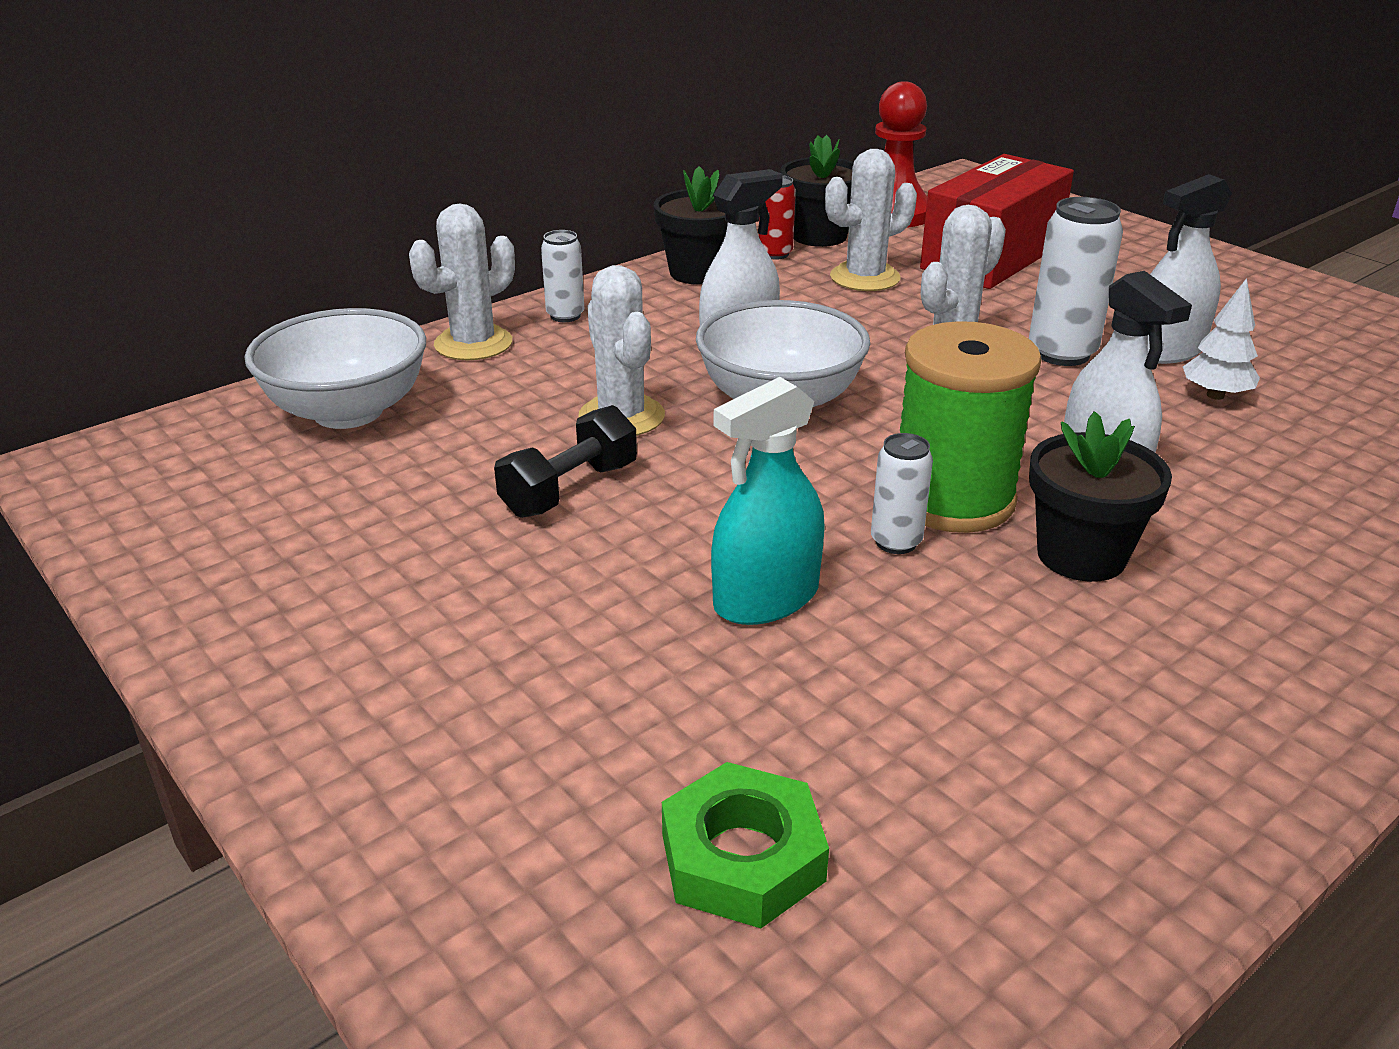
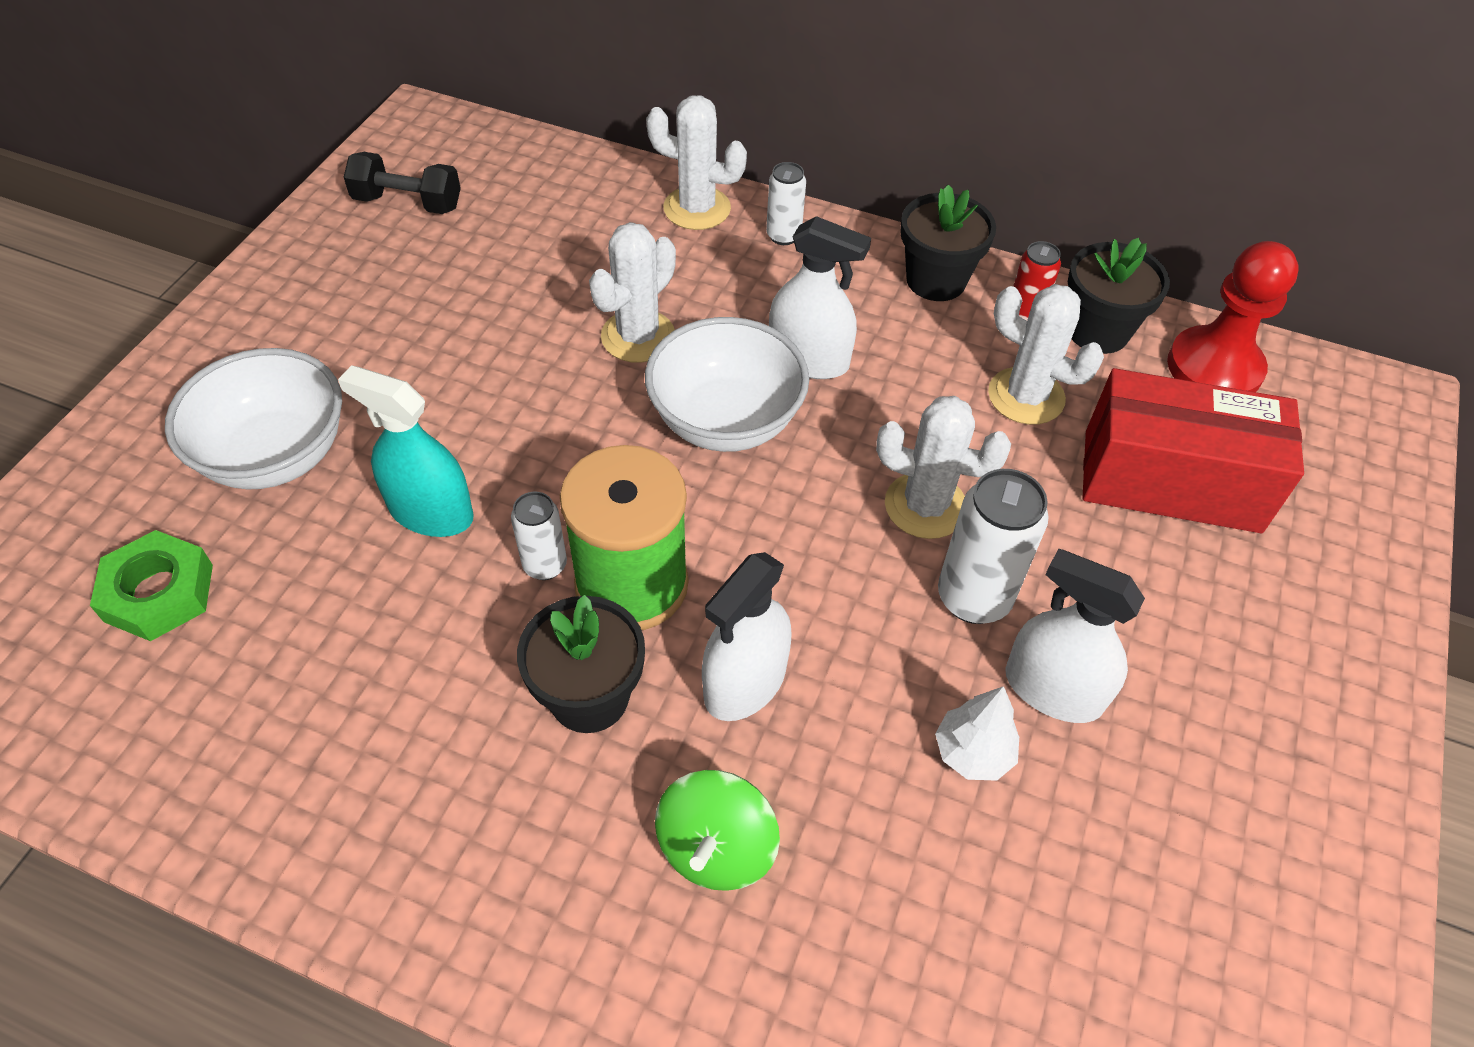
camera: 60 degrees right, 20 degrees up
(348, 411) = (554, 197): white bowl -> white bowl (276, 455)
(569, 490) = (515, 352): black dumbbell -> black dumbbell (408, 203)
(1278, 530) = (716, 848): none -> green spinning top

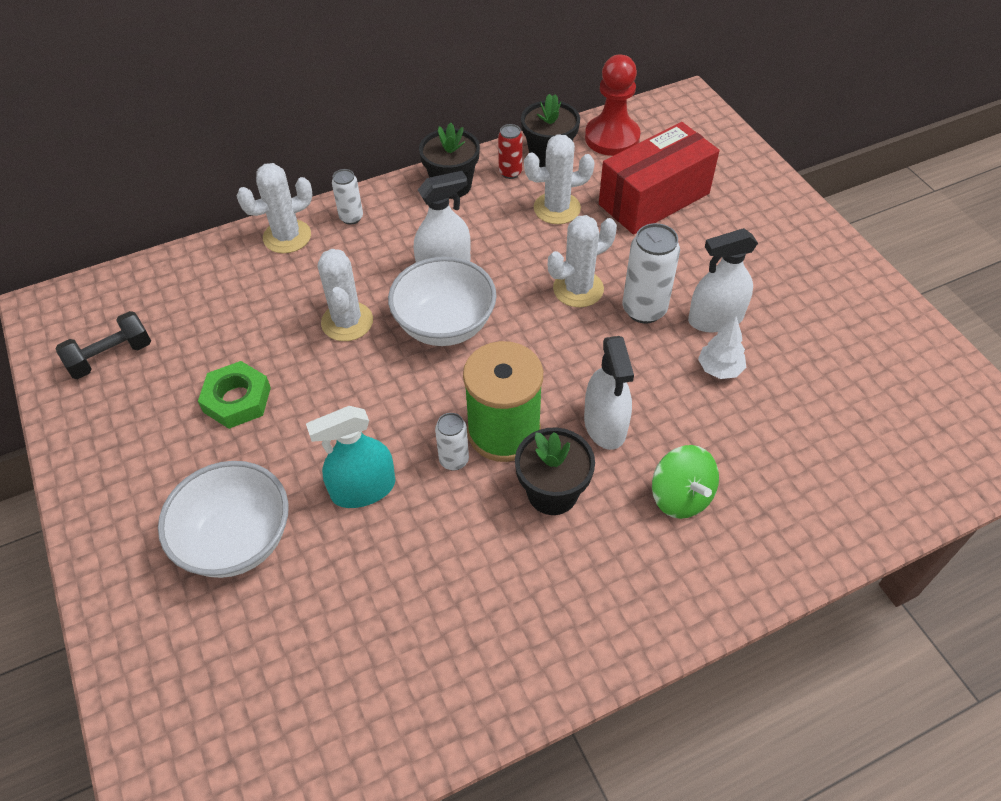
camera: 45 degrees left, 0 degrees up
(159, 592) = (276, 658): green nut -> green nut (237, 399)

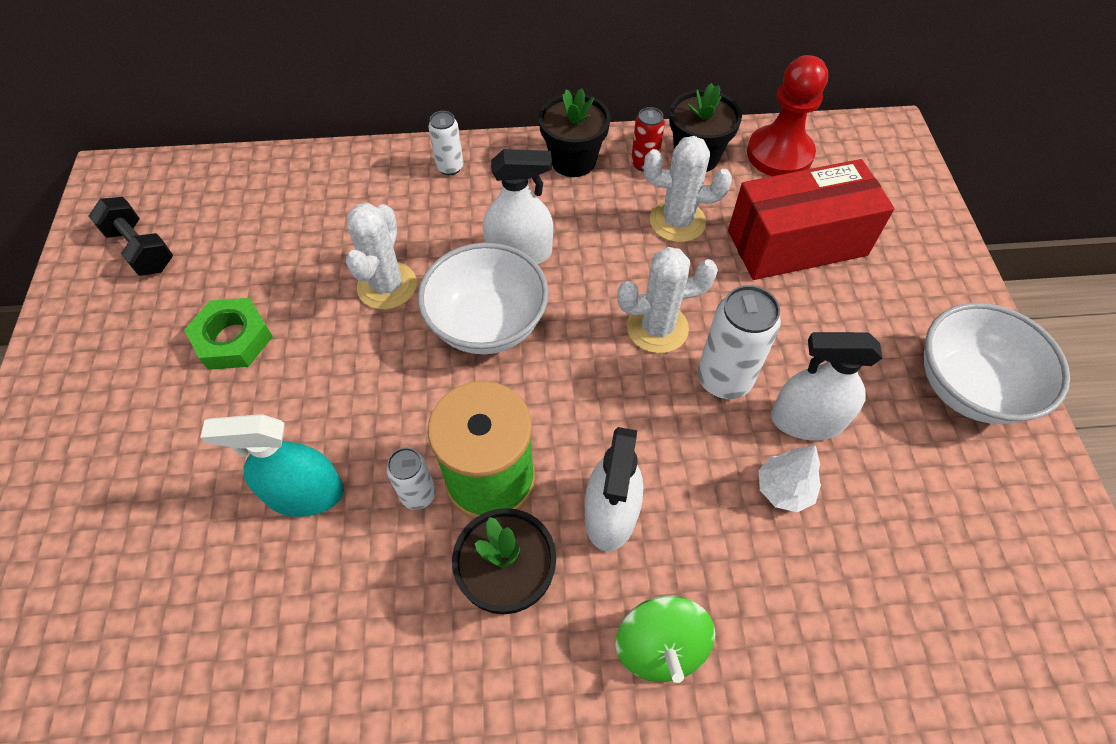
camera: 20 degrees right, 5 degrees up
(111, 357) = (141, 249): black dumbbell -> black dumbbell turned 60 degrees clockwise
(237, 540) = (148, 505): white bowl -> white bowl (968, 387)
(287, 237) = (375, 169): white cactus -> none

